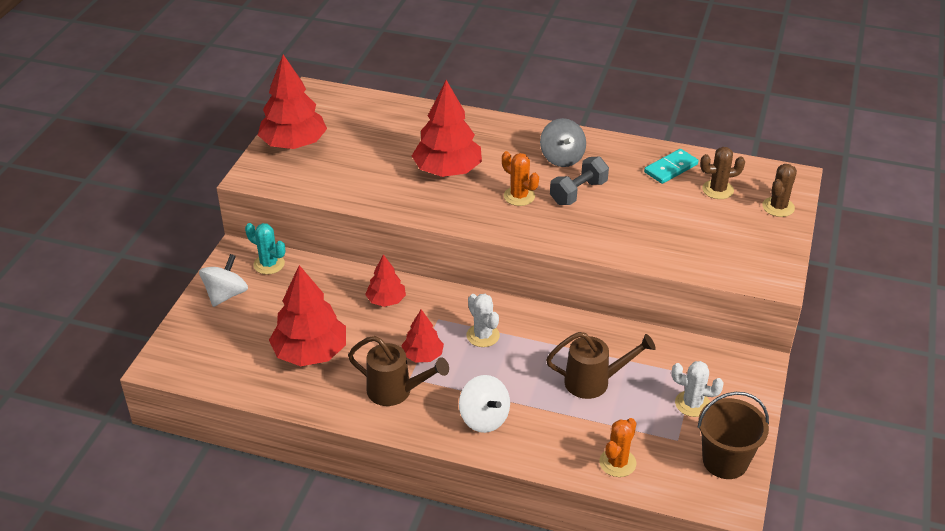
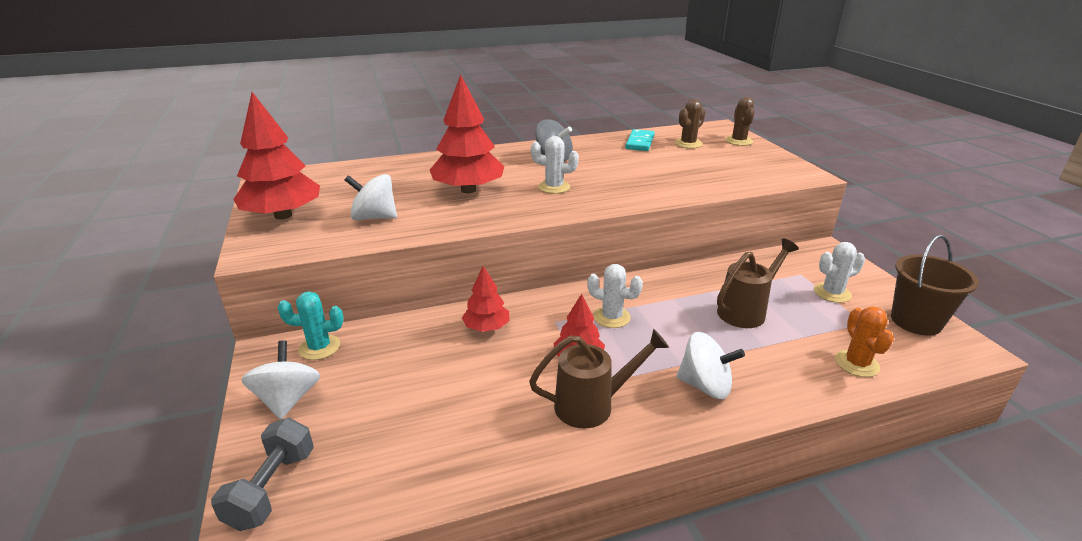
camera: 35 degrees left, 10 degrees down
(310, 352) = (455, 412): red tree -> none
(352, 173) = (374, 217): none -> white spinning top
(519, 196) = (554, 187): orange cactus -> white cactus
(578, 192) = (597, 172): grey dumbbell -> grey dumbbell (272, 488)

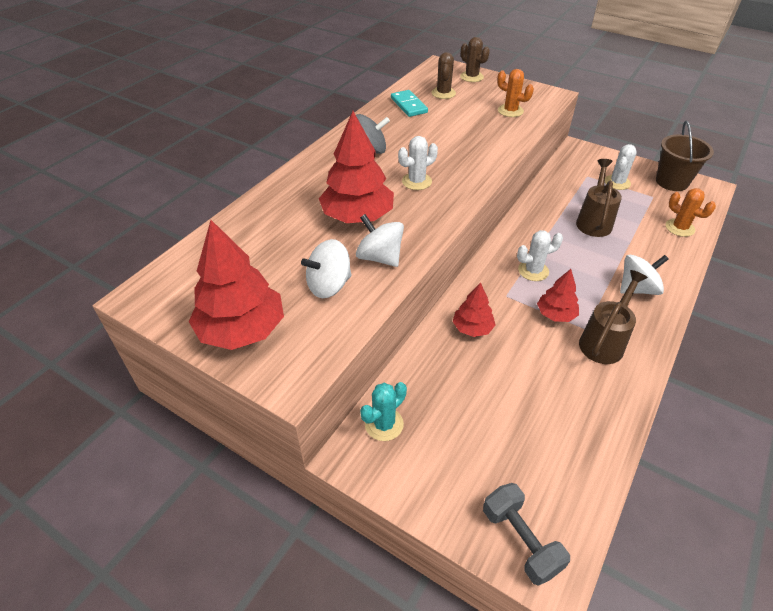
camera: 40 degrees left, 15 degrees up
(288, 399) = (429, 478): white spinning top -> white spinning top (380, 257)
(735, 172) = (510, 111): none -> orange cactus

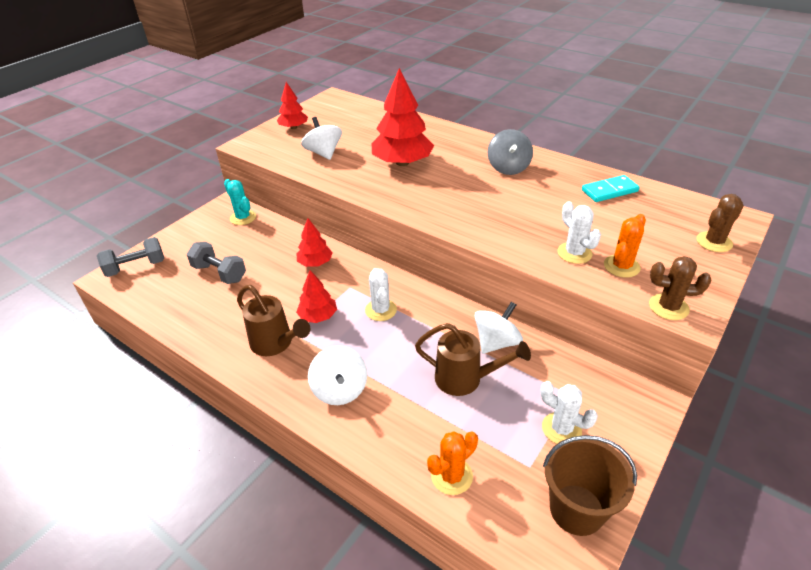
camera: 95 degrees right, 5 degrees down
(242, 329) = (294, 127): red tree -> red tree, size x0.55
(380, 257) = (349, 172): white spinning top -> white spinning top (496, 342)
(416, 181) = (453, 191): white cactus -> white cactus (574, 253)
(443, 93) = (651, 216): brown cactus -> brown cactus (668, 307)
(509, 421) = (219, 273): none -> grey dumbbell

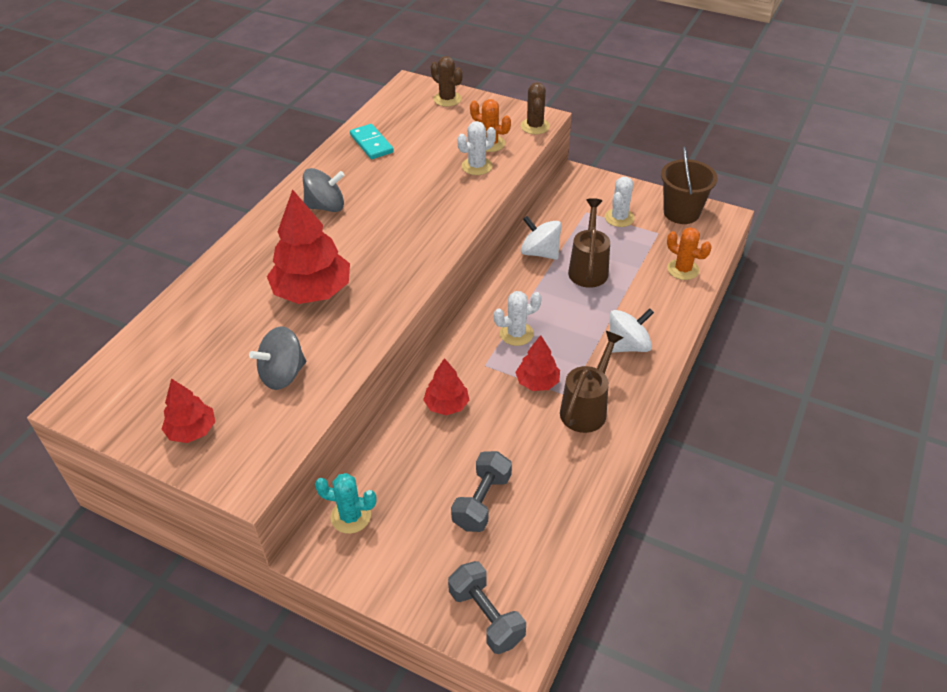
camera: 100 degrees left, 5 degrees up
(243, 217) = (350, 516): turquoise cactus -> turquoise cactus turned 60 degrees clockwise
(324, 153) = (283, 374): white spinning top -> grey spinning top

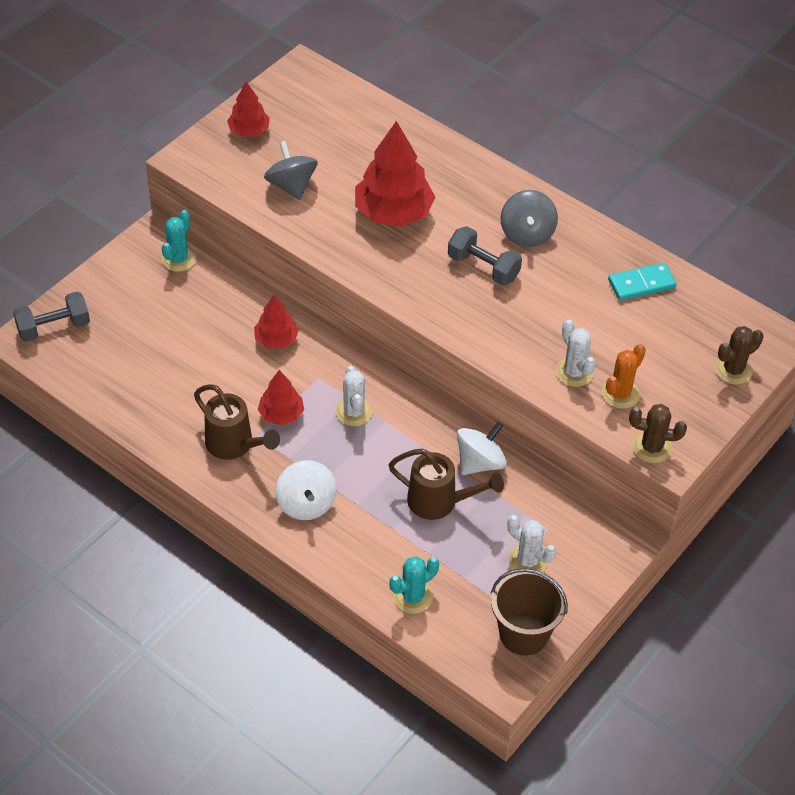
camera: 100 degrees right, 5 degrees up
(481, 501) = (159, 345): grey dumbbell -> grey dumbbell (483, 267)
(683, 269) = (413, 597): orange cactus -> turquoise cactus

